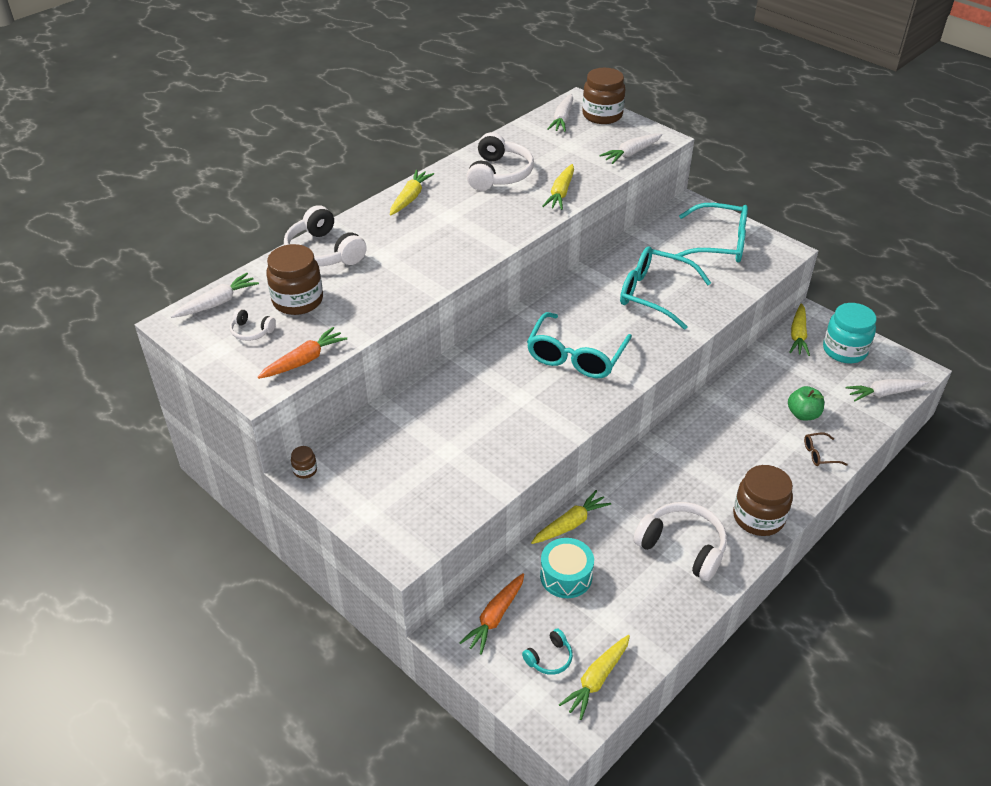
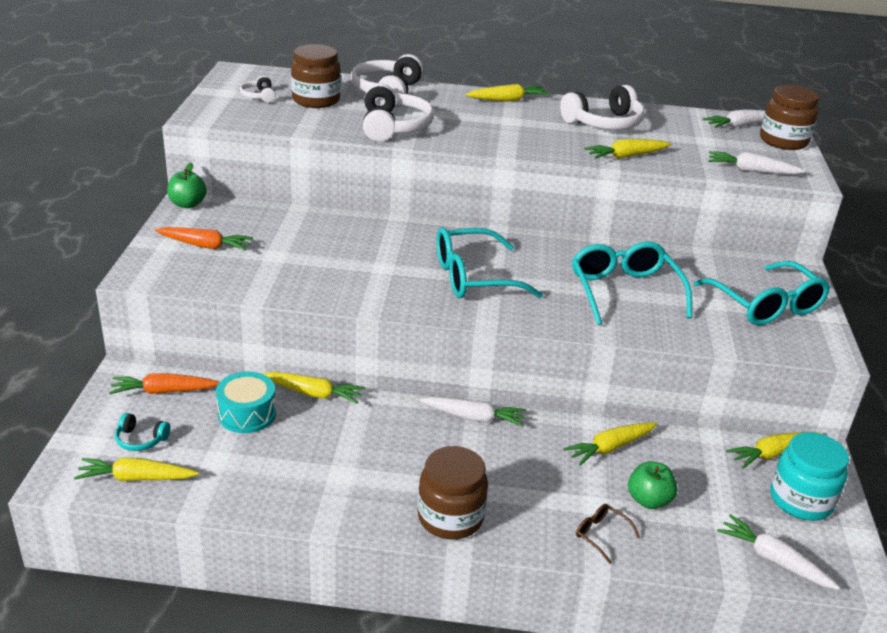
camera: 50 degrees right, 10 degrees down
(217, 303) = (275, 76): white carrot -> white carrot (473, 417)
(304, 360) = (249, 123): orange carrot -> orange carrot (205, 246)
(305, 470) = (187, 204): brown jar -> green apple
(682, 547) = (353, 476): white headphones -> white headphones (393, 127)
(743, 402) = (610, 448): none -> yellow carrot

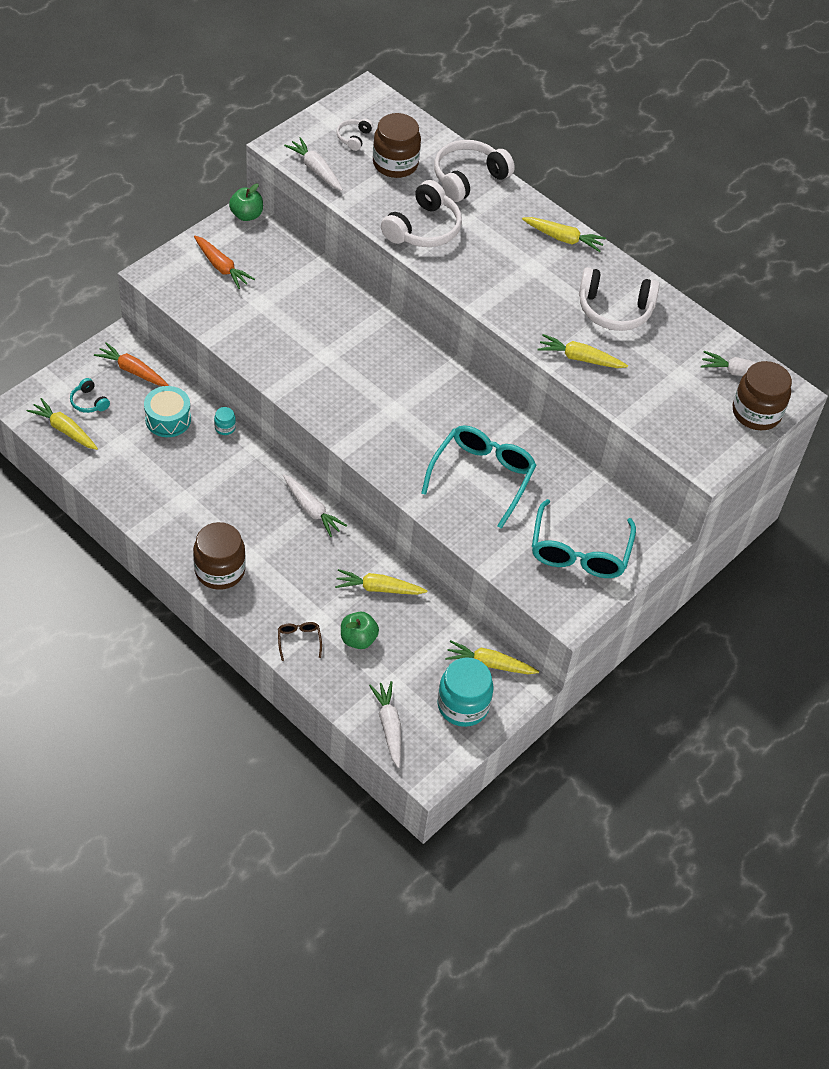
camera: 35 degrees right, 20 degrees up
(314, 393) = (225, 428): yellow carrot -> turquoise jar
(474, 277) = (383, 401): turquoise glasses -> none
(751, 171) = (669, 430): white carrot -> white carrot (315, 169)

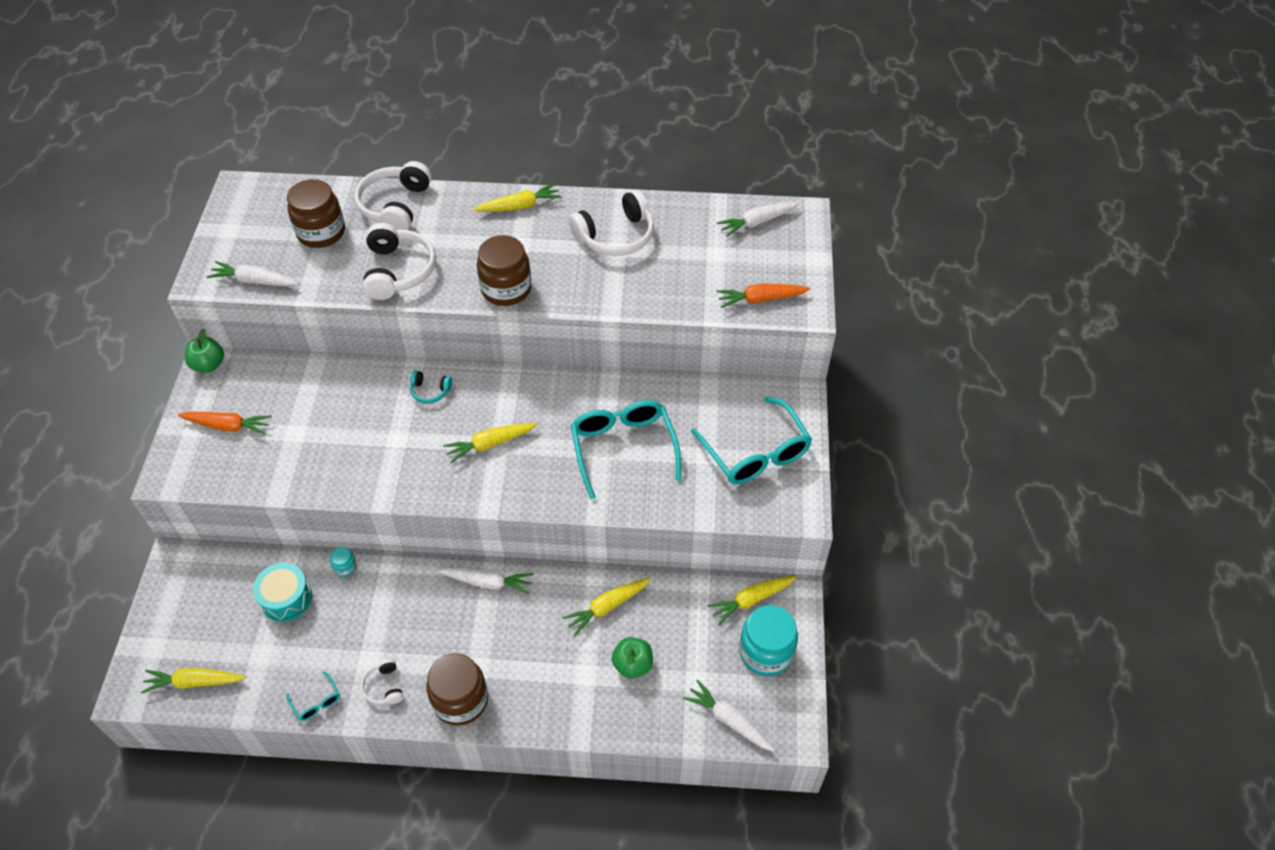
camera: 35 degrees left, 0 degrees up
(89, 402) = (195, 638): turquoise headphones -> turquoise headphones (430, 391)
(128, 500) = (316, 701): none -> turquoise glasses
(132, 370) = (211, 578): orange carrot -> orange carrot (760, 299)
(299, 641) = (587, 707): brown glasses -> none
(354, 138) = (263, 233): white headphones -> white headphones (384, 687)
(580, 358) = (629, 293): yellow carrot -> yellow carrot (490, 444)
(756, 412) = (797, 245): brown jar -> brown jar (506, 289)

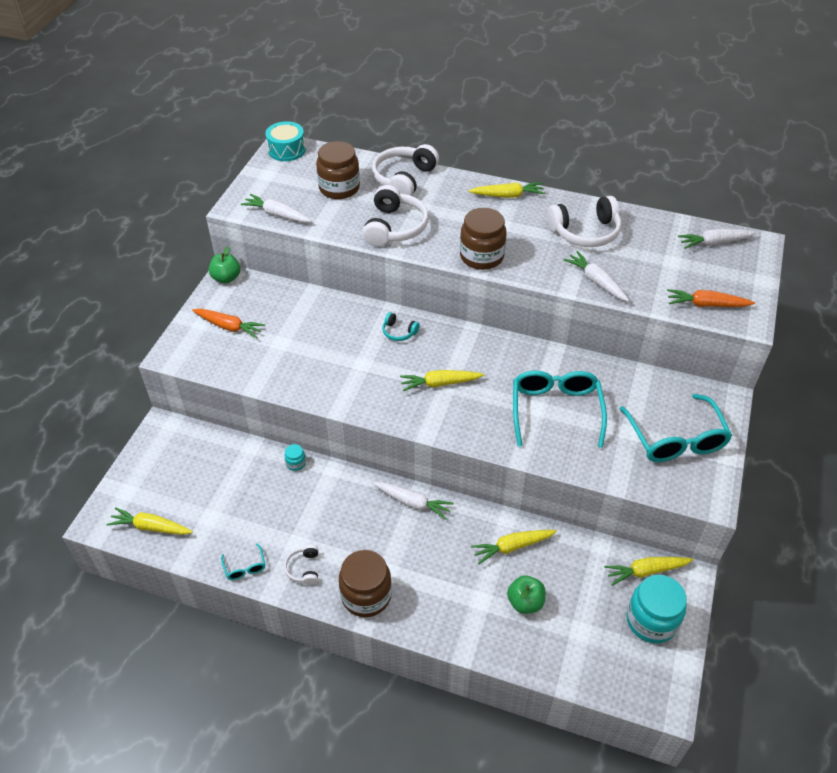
camera: 15 degrees right, 5 degrees down
(286, 598) = (241, 477): turquoise drum -> turquoise drum (286, 150)
(729, 720) = (604, 673): white carrot -> white carrot (596, 281)

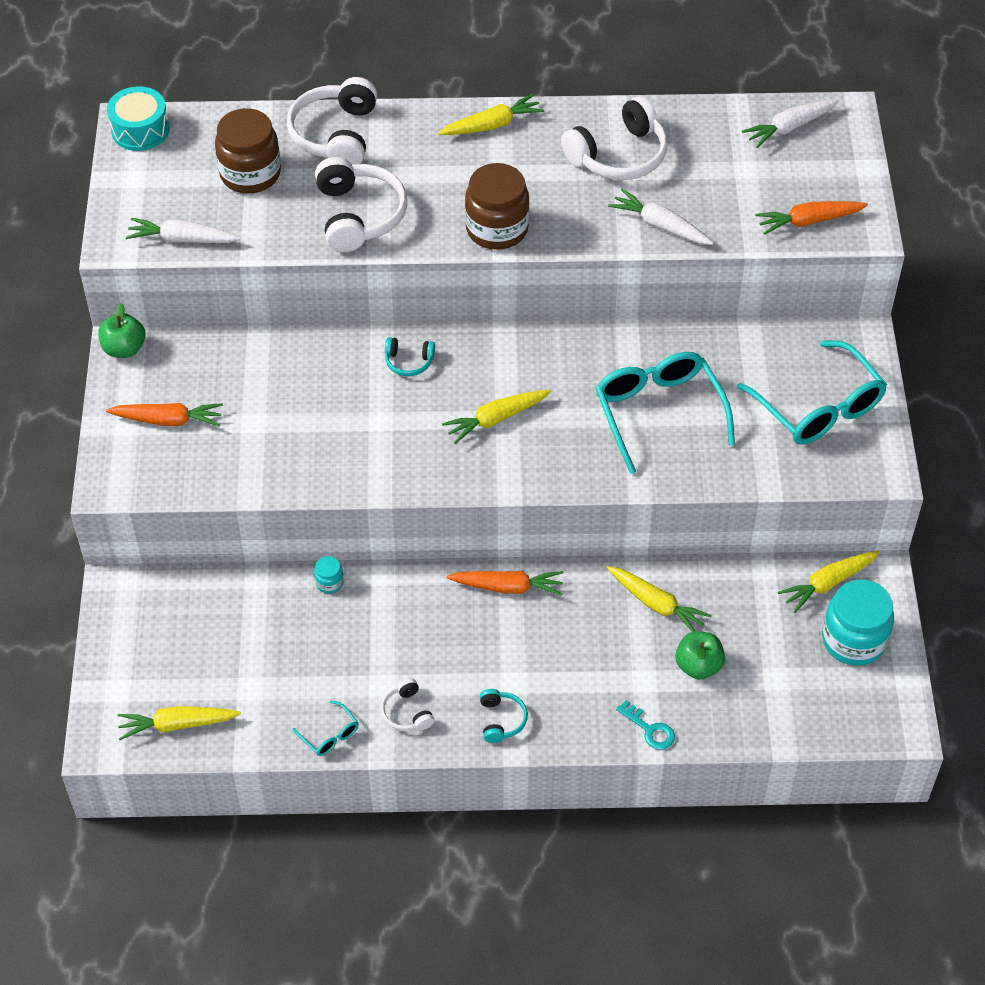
camera: 20 degrees left, 5 degrees up
(366, 595) = (501, 720): brown jar -> turquoise headphones
(412, 502) = (508, 587): white carrot -> orange carrot
(470, 638) = (649, 729): none -> turquoise key
(512, 547) = (656, 604): yellow carrot -> yellow carrot turned 105 degrees counterclockwise

